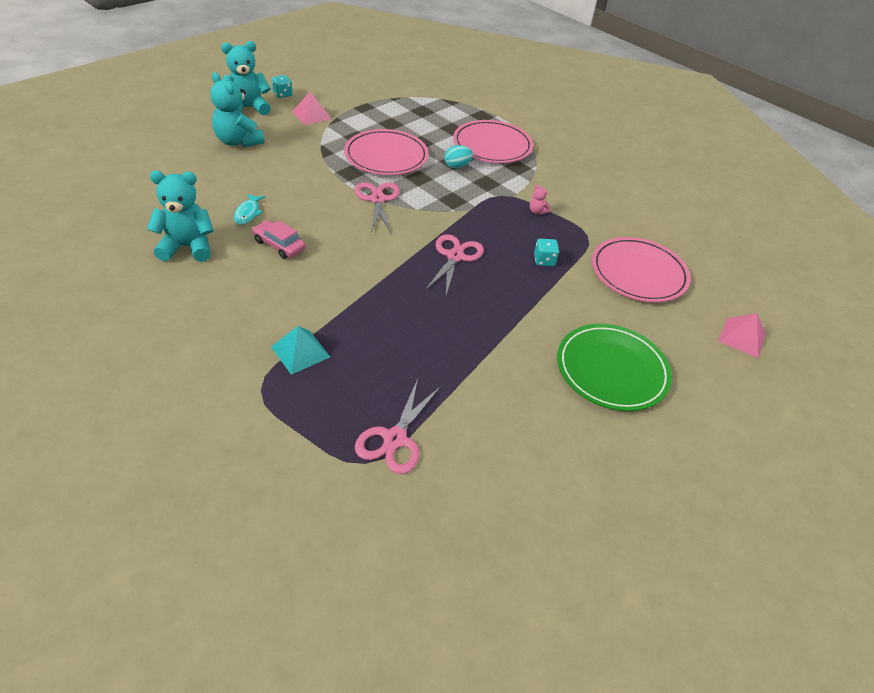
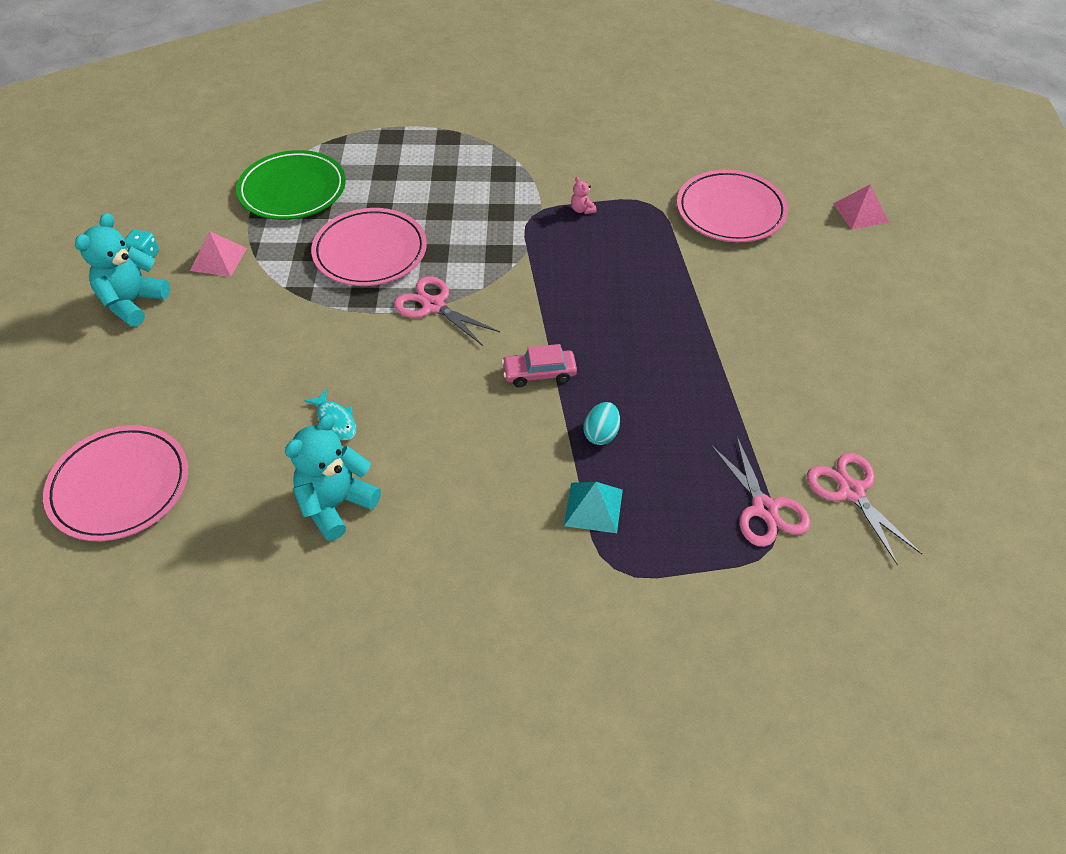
camera: 40 degrees left, 5 degrees up
(238, 141) = (190, 350): turquoise teddy bear -> none
(279, 245) = (419, 427): pink car -> pink car (539, 373)
(455, 256) = (581, 310): pink scissors -> pink scissors (851, 492)
(457, 166) = (451, 213): turquoise egg -> turquoise egg (601, 434)
(492, 145) = (449, 165): pink plate -> pink plate (119, 486)
(537, 211) = (582, 210): pink teddy bear -> pink teddy bear turned 60 degrees clockwise
(544, 260) = (652, 256): turquoise dice -> none
(611, 370) = (820, 315): green plate -> green plate (292, 190)

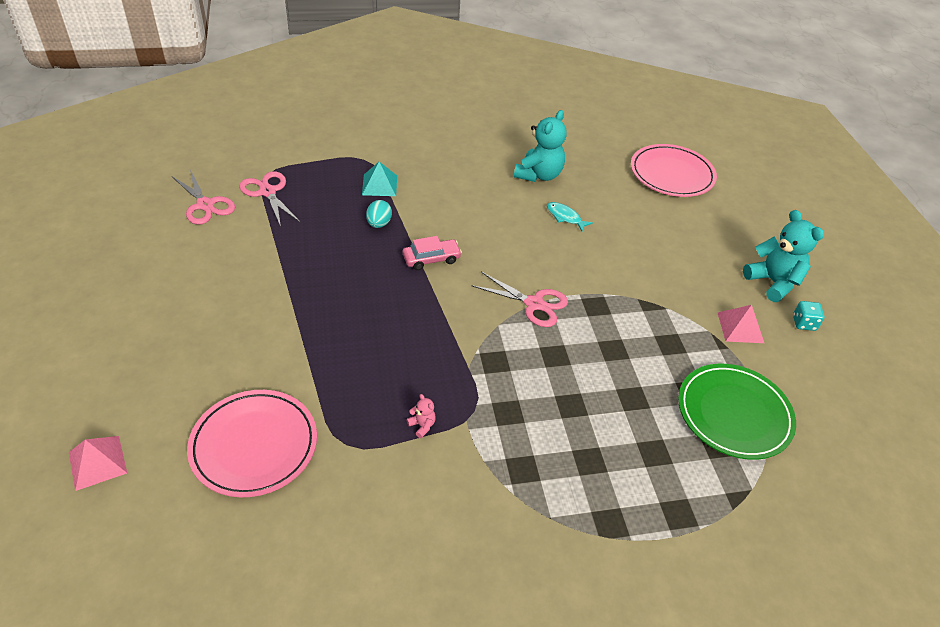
camera: 165 degrees right, 5 degrees down
(133, 303) = (773, 282): turquoise teddy bear -> turquoise teddy bear turned 45 degrees counterclockwise
(370, 251) = (614, 350): pink plate -> none

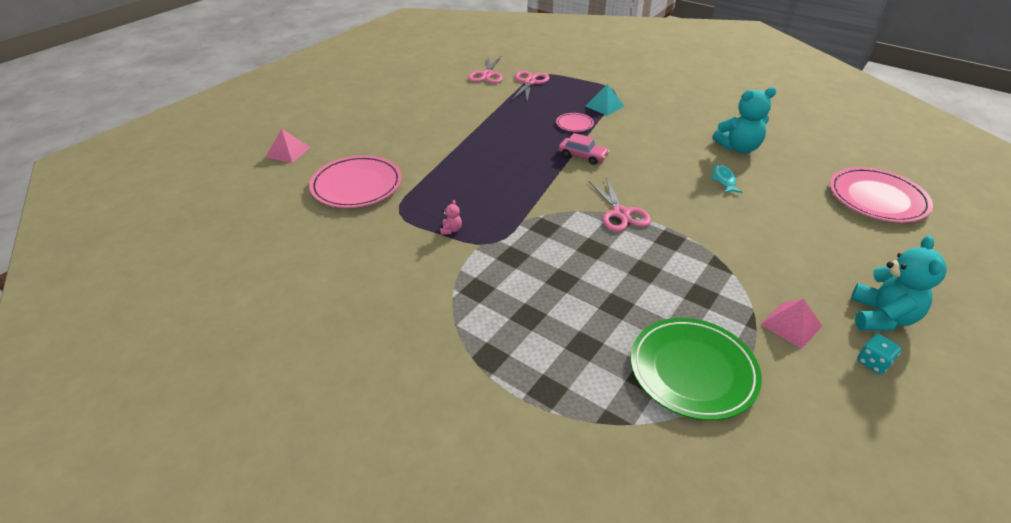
camera: 50 degrees right, 5 degrees down
(379, 224) = (574, 124): turquoise egg -> pink plate

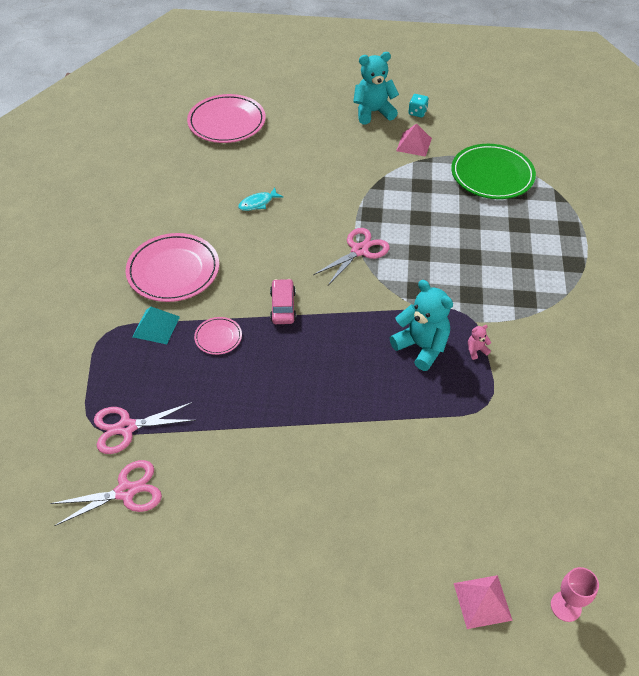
camera: 120 degrees left, 10 degrees up
(242, 178) = (566, 606): none -> pink goblet
(357, 185) = (480, 470): pink plate -> pink plate (173, 270)
(738, 148) = (191, 205): turquoise teddy bear -> turquoise teddy bear (421, 347)

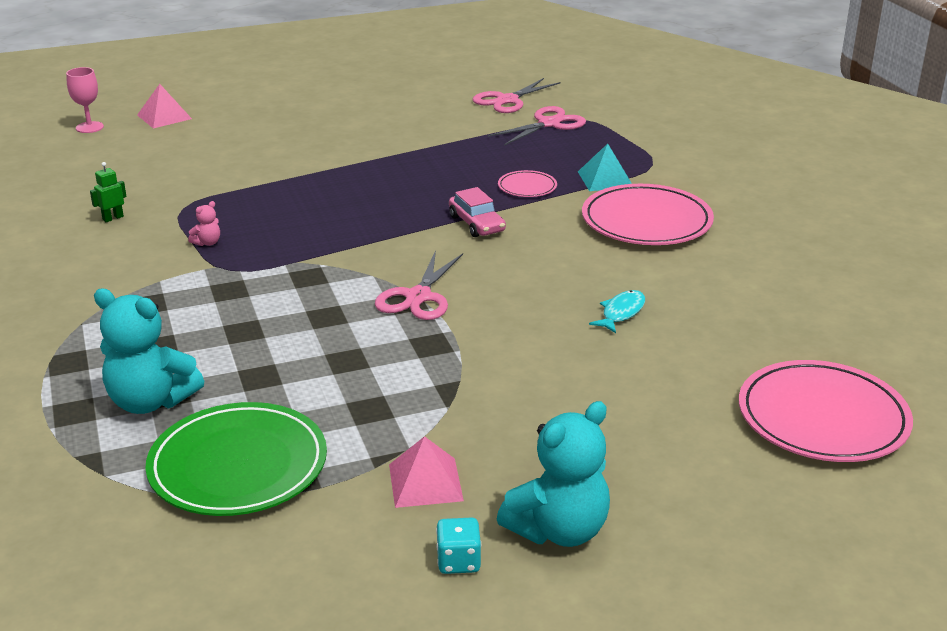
camera: 155 degrees right, 20 degrees down
(421, 347) = (279, 231): turquoise teddy bear -> turquoise teddy bear (150, 401)
(544, 409) = (113, 218): none -> green robot

